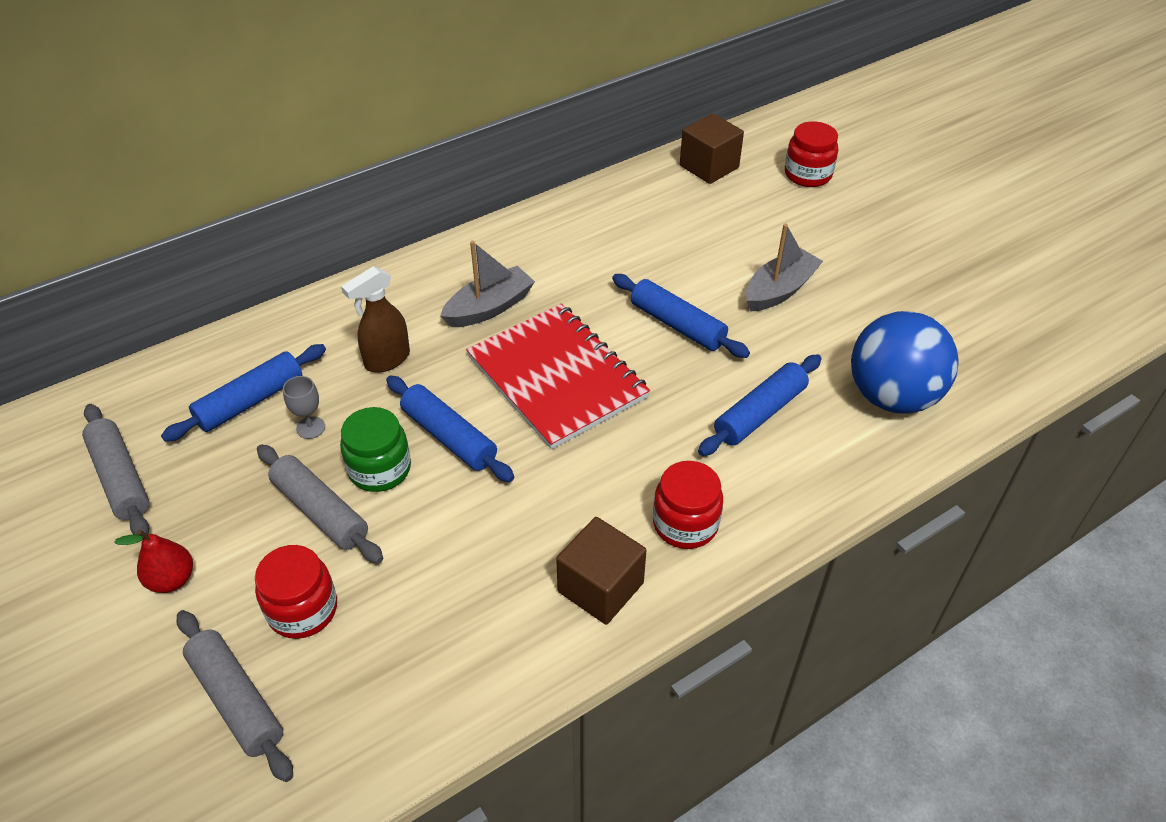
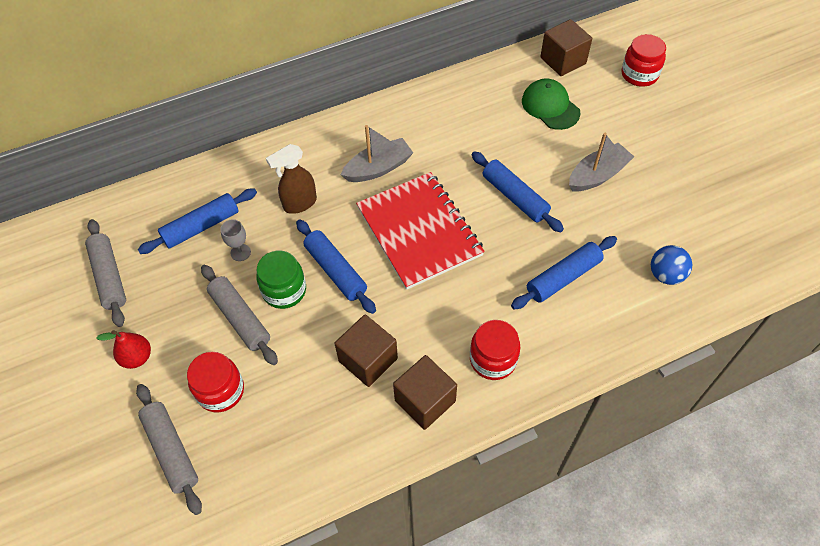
camera: 10 degrees right, 10 degrees up
(511, 544) = (368, 360): none -> brown cube
(703, 218) = (550, 106): none -> green cap
(892, 396) = (665, 275): blue ball -> blue ball, size x0.52

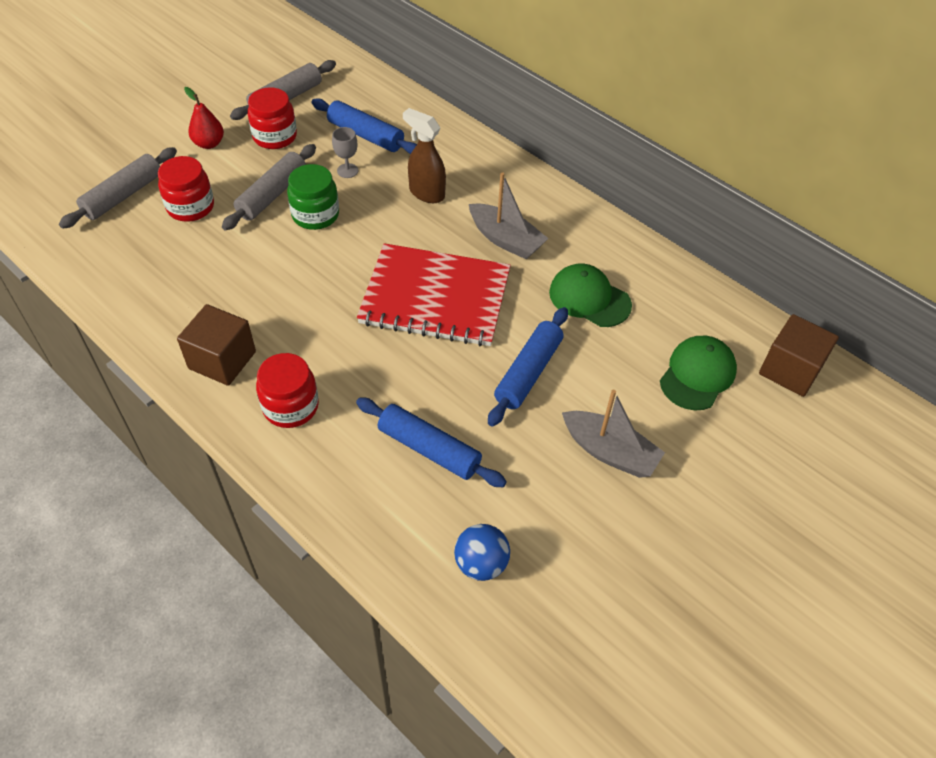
camera: 65 degrees right, 5 degrees down
(335, 271) = (354, 245): blue rolling pin -> none
(368, 360) = (256, 301): brown cube -> none
(419, 231) = (435, 297): red notebook -> red notebook turned 60 degrees clockwise
(460, 139) = (589, 298): none -> green cap
(639, 75) = (826, 465): red jar -> red jar (275, 136)

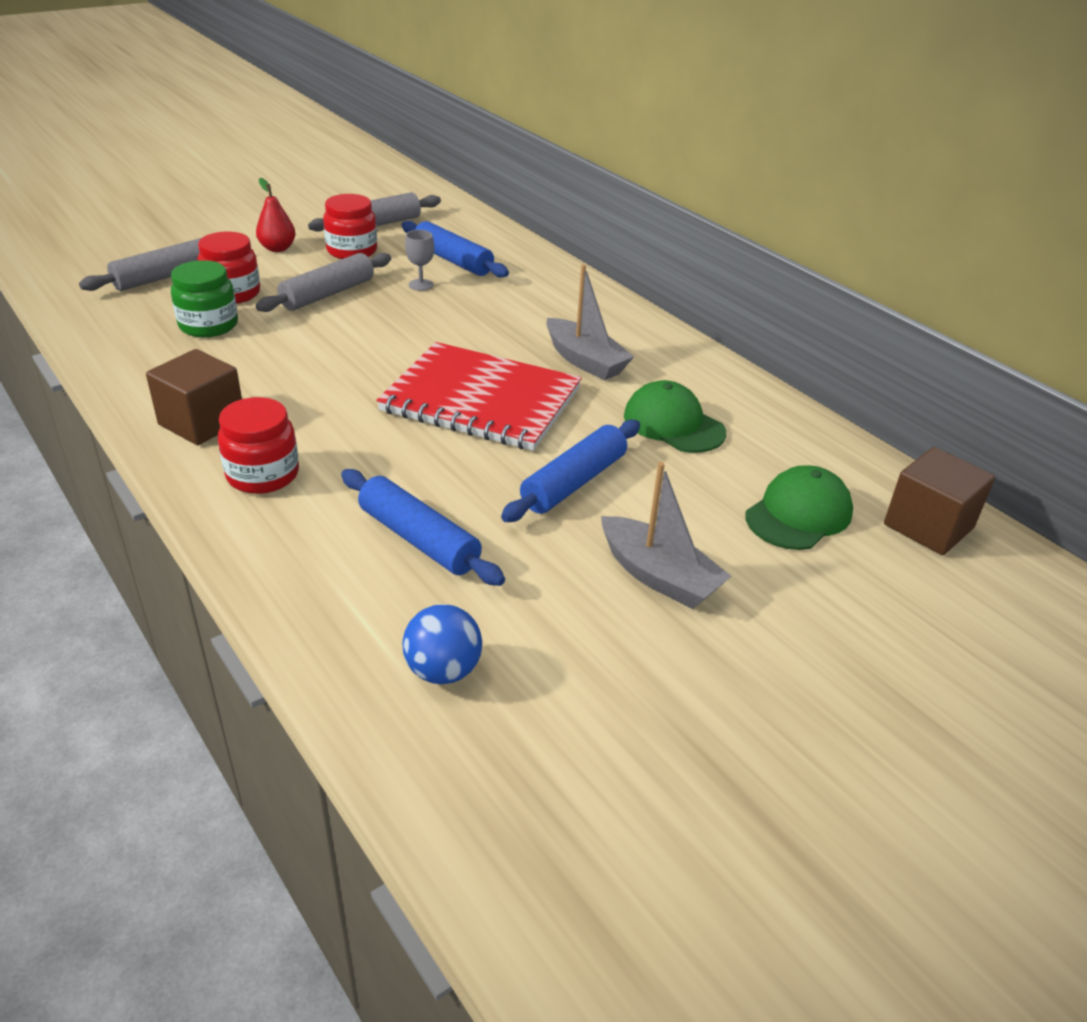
camera: 10 degrees right, 15 degrees down
(315, 215) = (369, 315): green jar -> green jar (208, 325)
(426, 193) = (504, 312): brown spray bottle -> none

